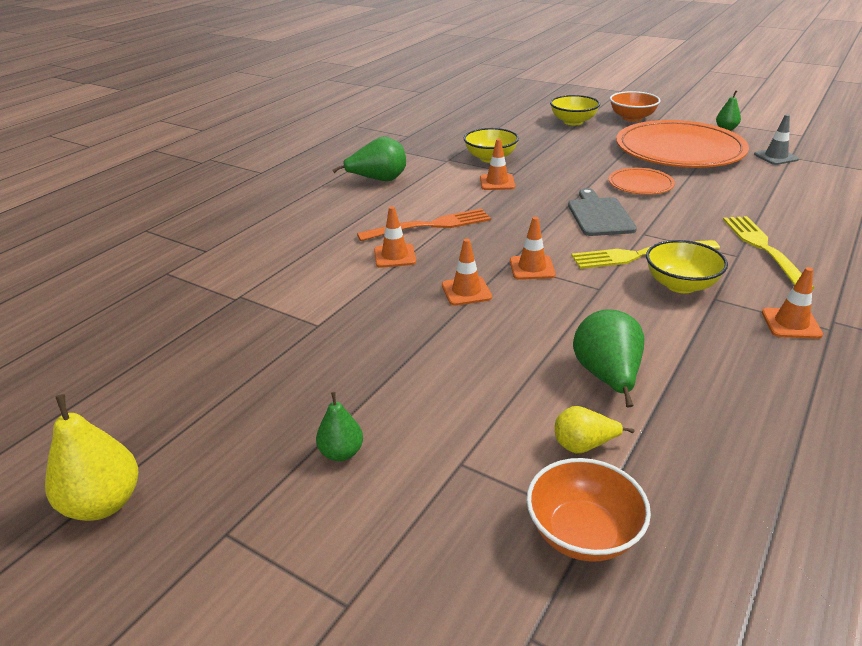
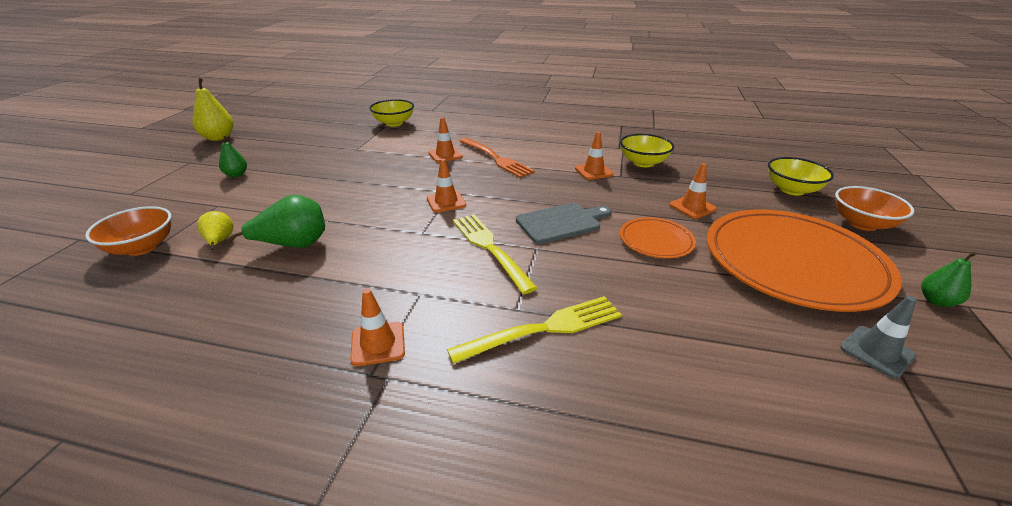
camera: 70 degrees right, 0 degrees up
(378, 180) = (559, 132): green pear -> none
(466, 291) = (404, 183): orange traffic cone -> orange traffic cone (692, 207)
(680, 285) = (439, 273): yellow bowl -> yellow bowl (394, 123)

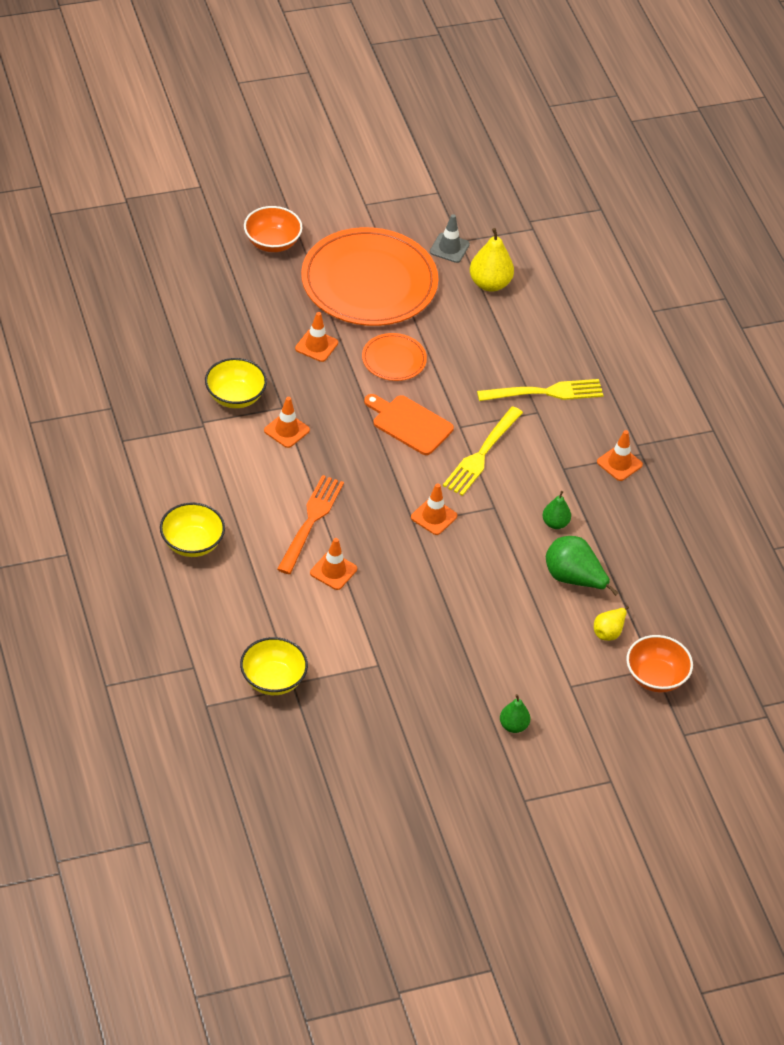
camera: 125 degrees left, 15 degrees up
(218, 138) = (452, 838): yellow pear -> yellow pear (490, 284)
(544, 329) = (545, 392): yellow fork -> yellow fork turned 135 degrees clockwise
(561, 222) = (409, 424): grey cutting board -> orange cutting board
(792, 190) = (229, 283): yellow bowl -> yellow bowl (192, 543)
(936, 301) = (370, 217): green pear -> green pear (555, 523)

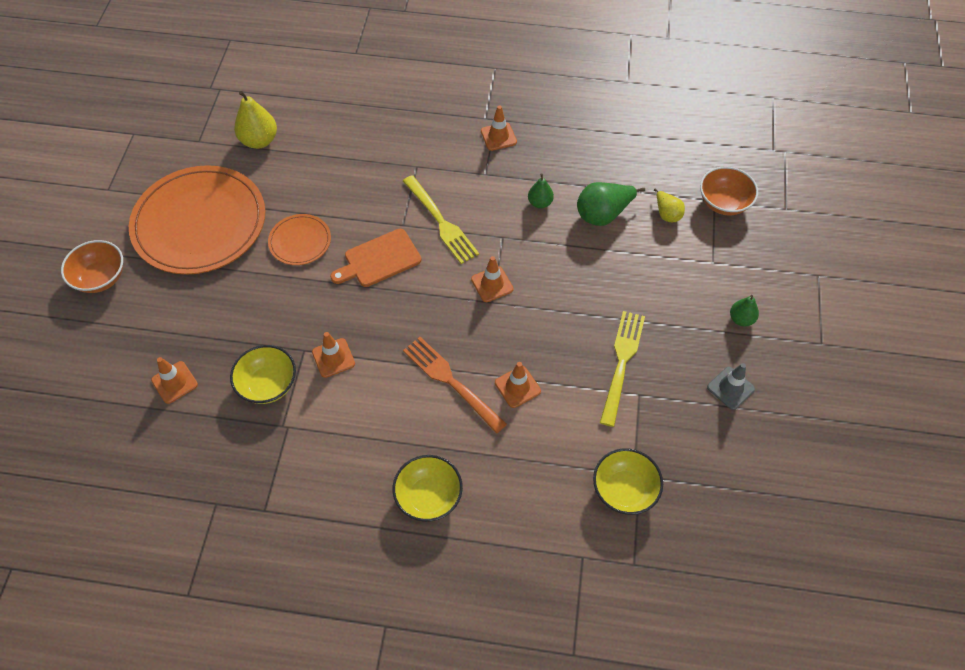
camera: 60 degrees left, 10 degrees up
(316, 346) = (247, 293): orange traffic cone -> orange traffic cone (174, 382)
(449, 248) = (201, 151): grey traffic cone -> grey traffic cone (730, 388)
(545, 392) = (399, 153): yellow fork -> yellow fork (622, 363)

